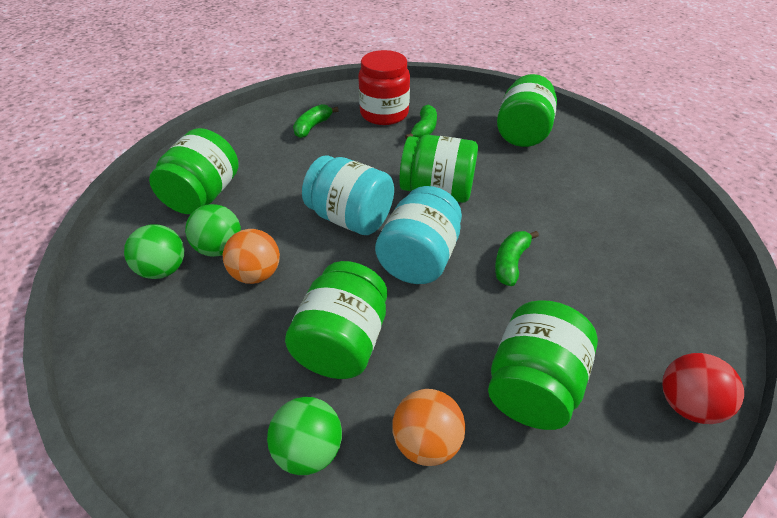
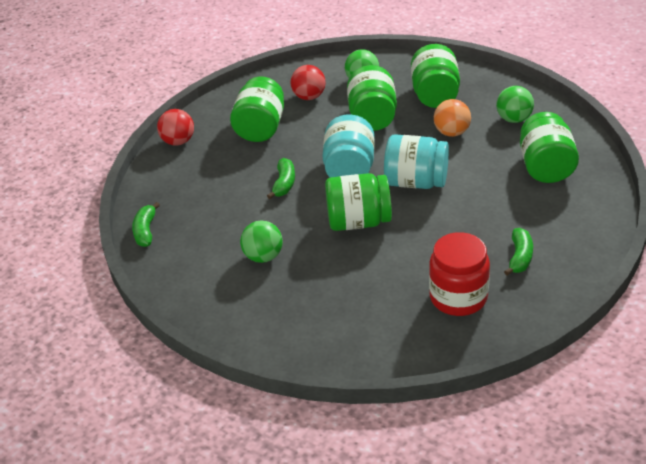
camera: 165 degrees right, 5 degrees down
(220, 248) = (491, 139): green ball -> green ball (263, 256)
(424, 130) = (402, 287): green banana -> green banana (145, 231)
(426, 441) = (309, 97): orange ball -> red ball
(522, 133) = (297, 312): green jar -> green jar (435, 95)

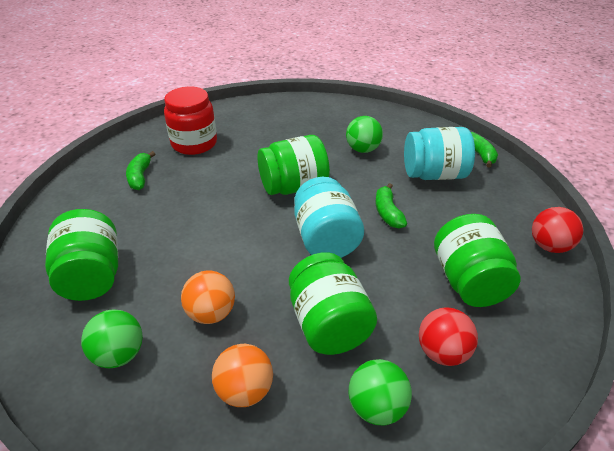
camera: 160 degrees right, 0 degrees up
(416, 182) = (246, 234): turquoise jar -> turquoise jar (434, 174)
(435, 95) = (245, 390): green jar -> orange ball

